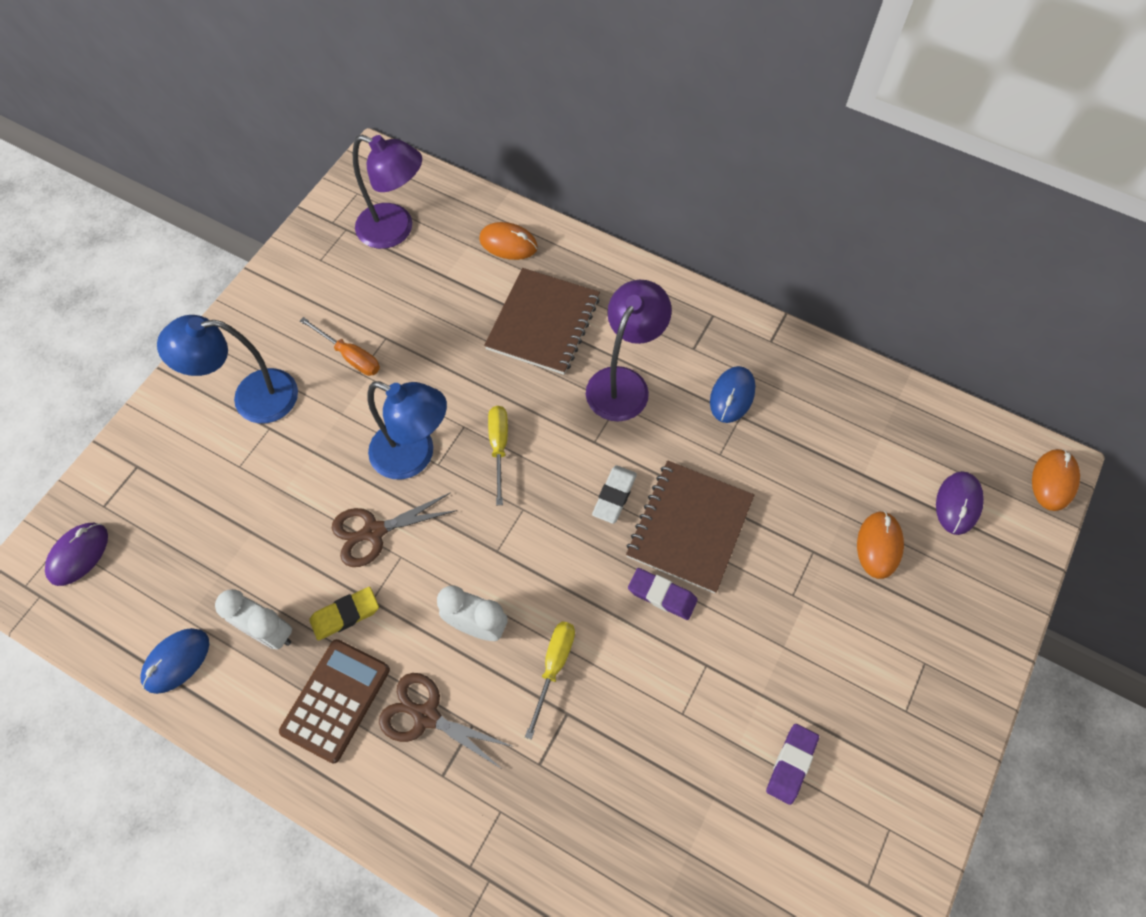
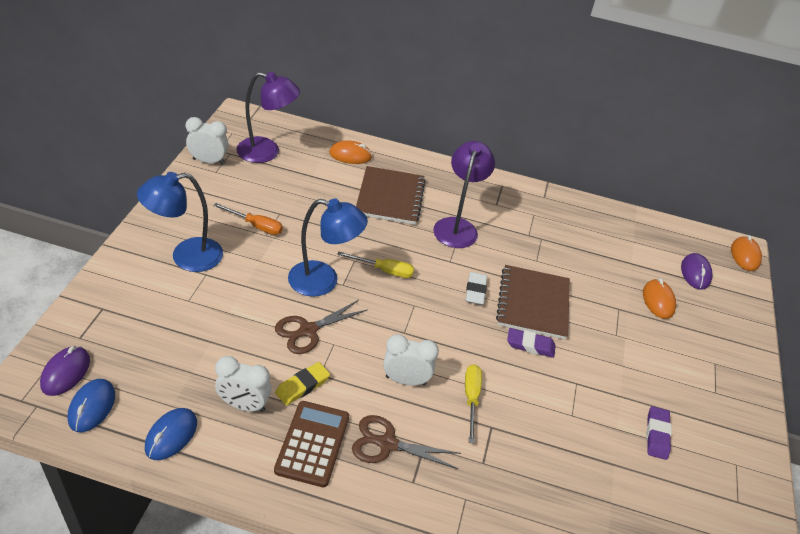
camera: 20 degrees left, 20 degrees down
(315, 241) = (209, 161): none -> white clock
(499, 447) = (384, 270): yellow screwdriver -> yellow screwdriver turned 120 degrees clockwise
(732, 396) = (531, 228): blue mouse -> blue mouse (92, 407)

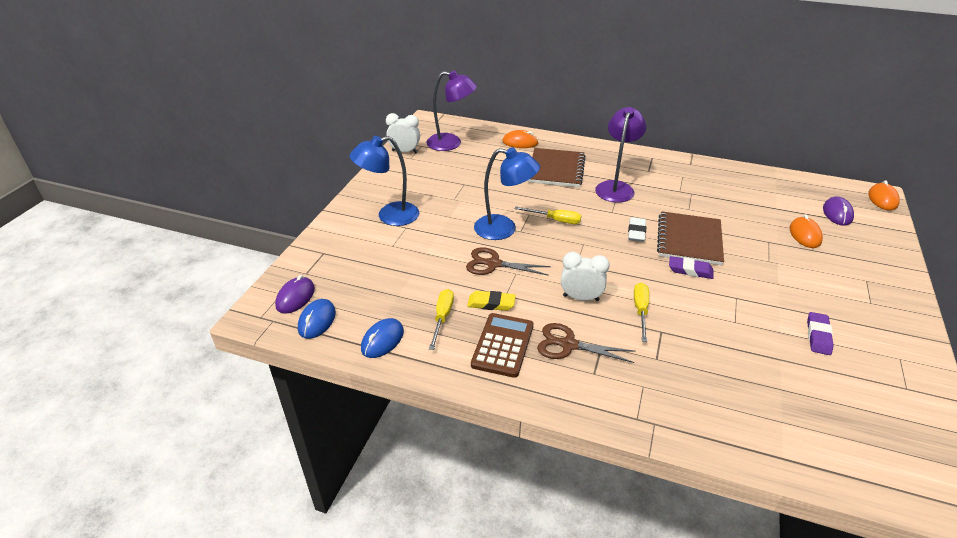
camera: 10 degrees right, 5 degrees down
(244, 405) = (442, 318): white clock -> yellow screwdriver
(256, 226) = (445, 193): orange screwdriver -> none
(302, 386) = (491, 303): yellow eraser -> yellow eraser turned 45 degrees clockwise
(308, 330) = (493, 264): brown scissors -> brown scissors turned 45 degrees clockwise

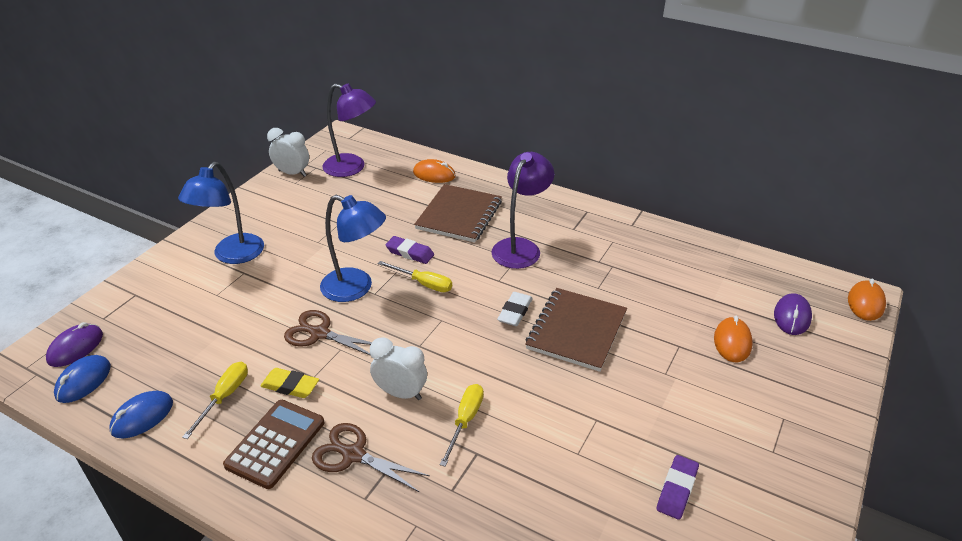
camera: 10 degrees right, 0 degrees up
(389, 216) = (232, 255): blue lamp -> blue lamp turned 60 degrees counterclockwise
(690, 270) = (556, 373): purple eraser -> purple eraser (410, 253)

